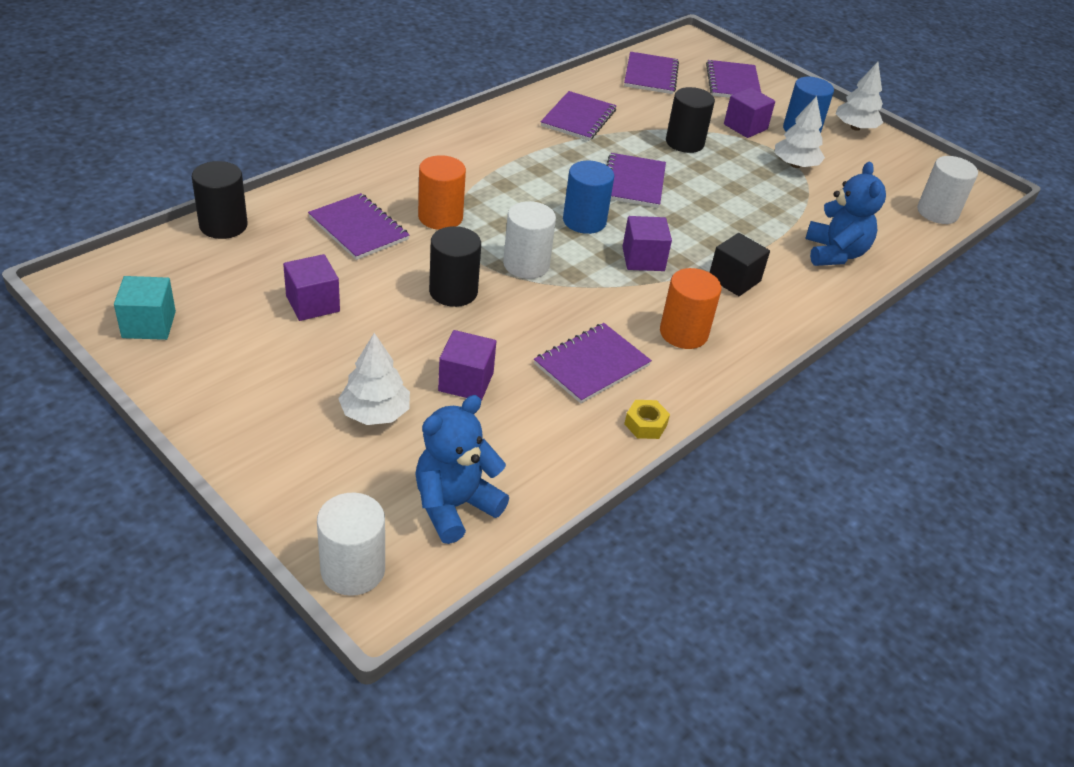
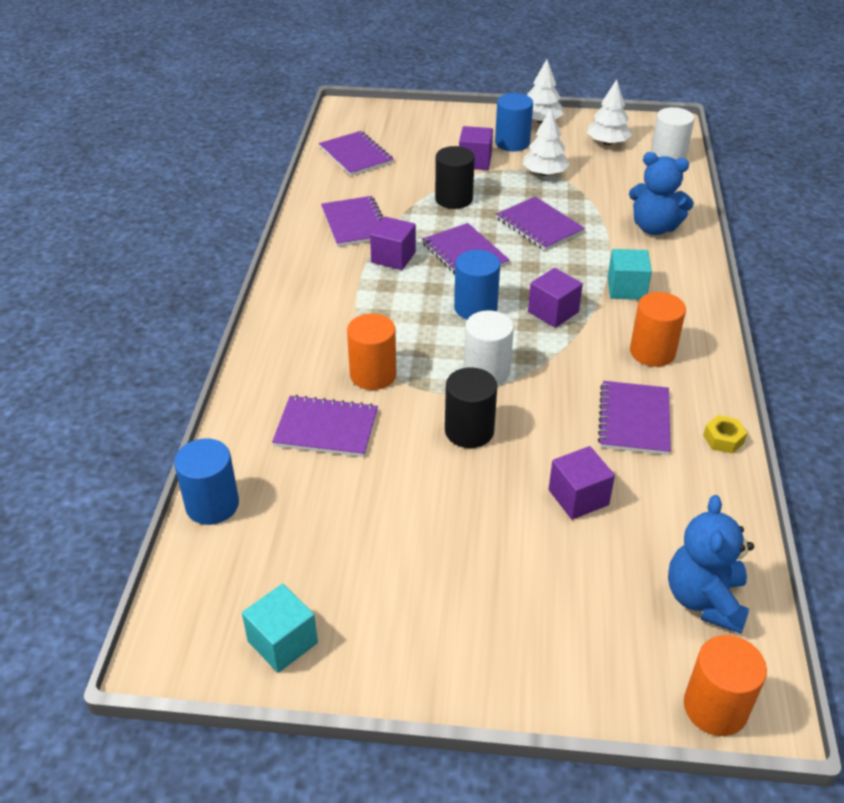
camera: 35 degrees left, 0 degrees up
(223, 225) = (212, 505): black cylinder -> blue cylinder
(313, 304) = (385, 519): purple cube -> purple cube (393, 257)
(353, 569) = (715, 707): white cylinder -> orange cylinder
(375, 413) = (556, 573): white tree -> white tree (607, 143)
(733, 83) = (419, 129): purple notebook -> purple notebook (539, 225)
(734, 279) = (626, 288): black cube -> turquoise cube
(834, 253) = (654, 227): blue teddy bear -> blue teddy bear turned 150 degrees clockwise

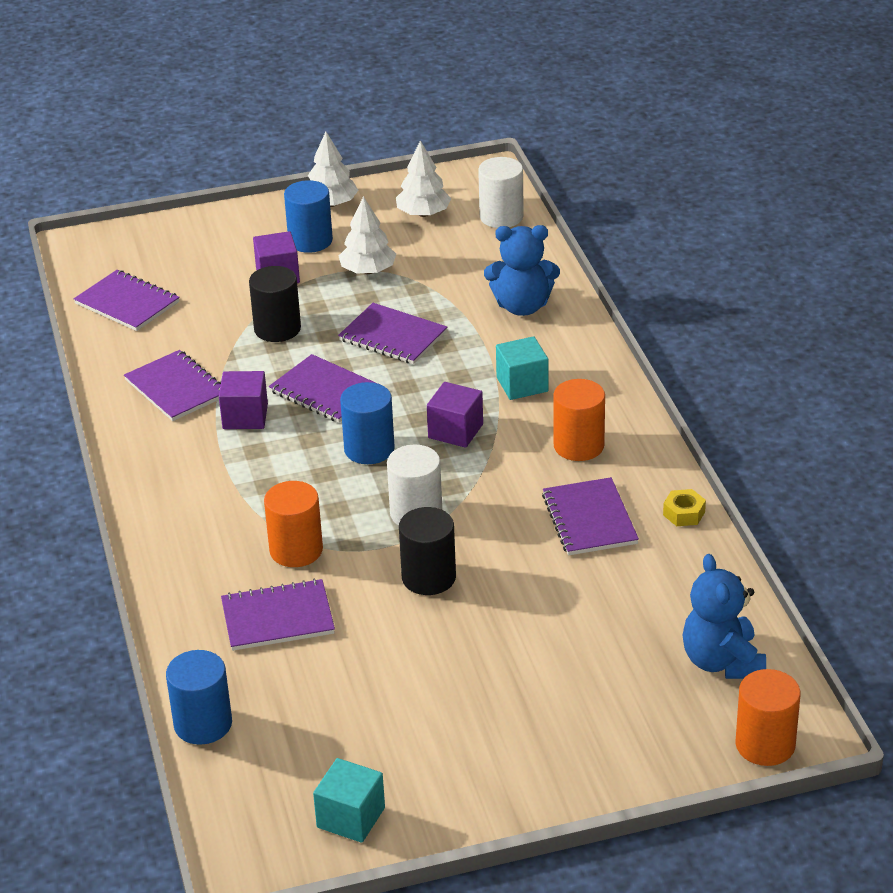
camera: 20 degrees left, 5 degrees down
(578, 497) = (568, 608): purple cube -> none

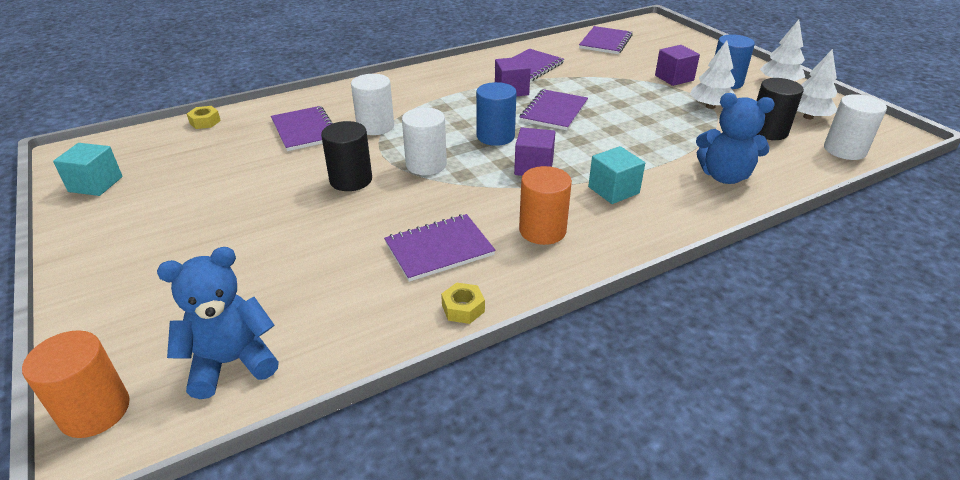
camera: 75 degrees right, 0 degrees up
(203, 724) = (205, 122): blue cylinder -> yellow nut
(277, 329) = (613, 86): black cylinder -> black cylinder (768, 131)
(296, 550) = (375, 126): orange cylinder -> white cylinder
(393, 336) = (637, 126): purple notebook -> none
(522, 306) = (724, 176): blue teddy bear -> blue teddy bear turned 60 degrees counterclockwise

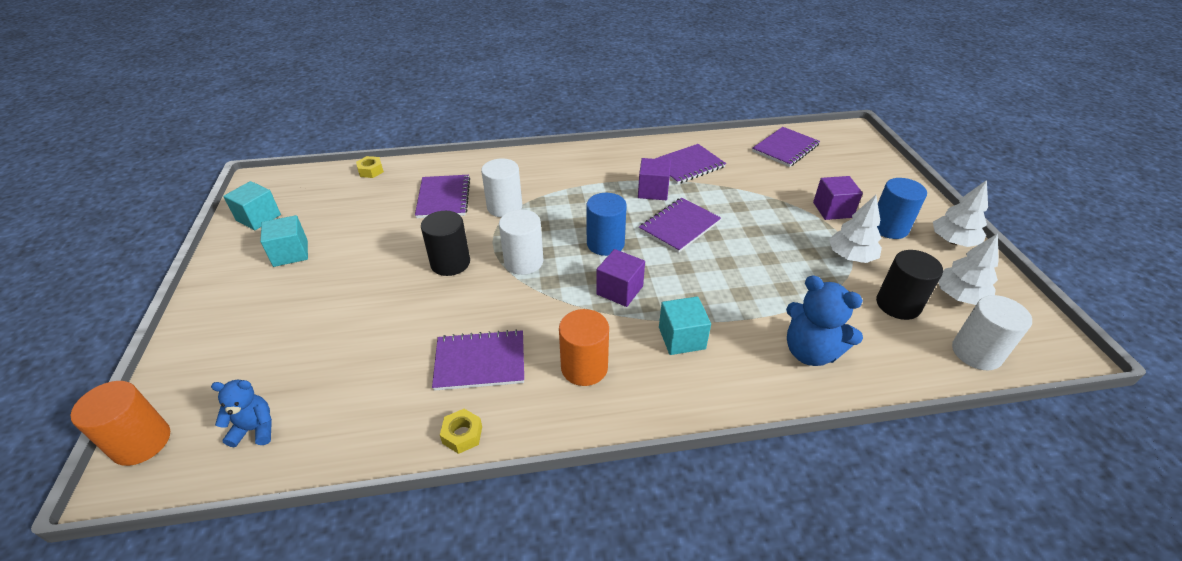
camera: 20 degrees right, 5 degrees up
(160, 207) = (290, 253): none -> turquoise cube
(231, 362) = (255, 429): blue teddy bear -> blue teddy bear, size x0.61

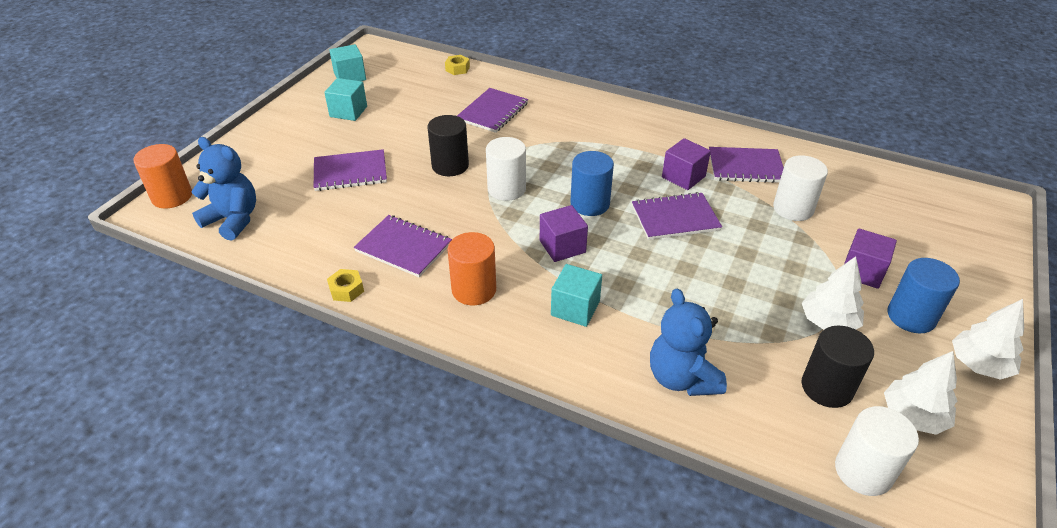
camera: 35 degrees right, 0 degrees up
(255, 429) = (233, 220): blue teddy bear -> blue teddy bear, size x1.63
(504, 207) = (534, 138): white cylinder -> white cylinder (793, 208)
(785, 148) = (880, 191): purple notebook -> purple notebook (350, 172)

